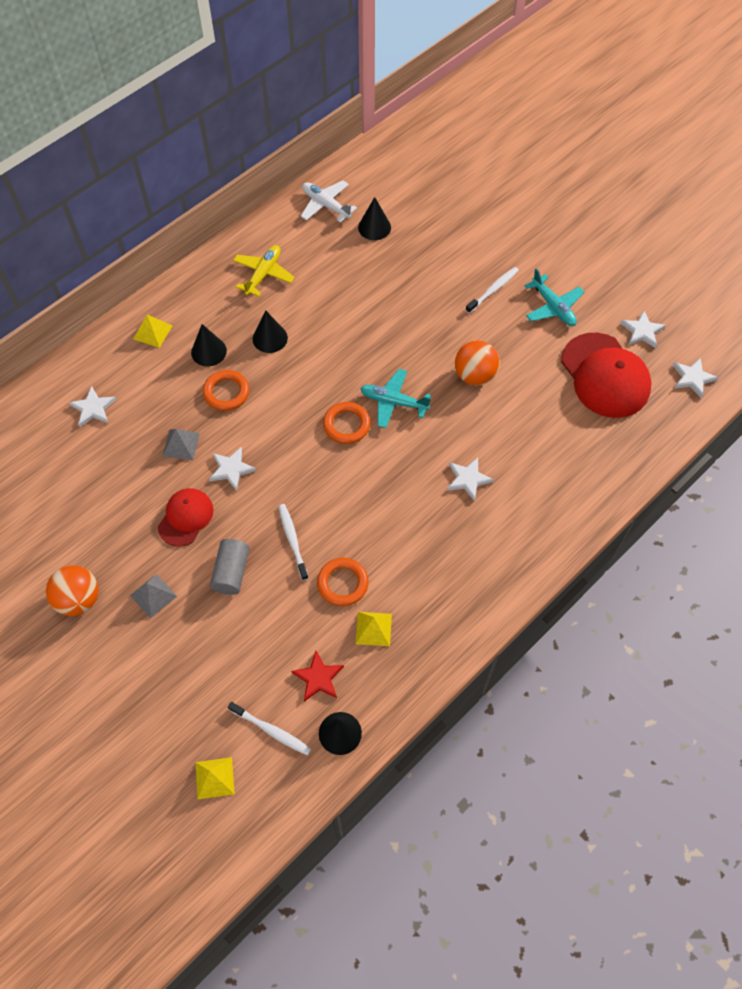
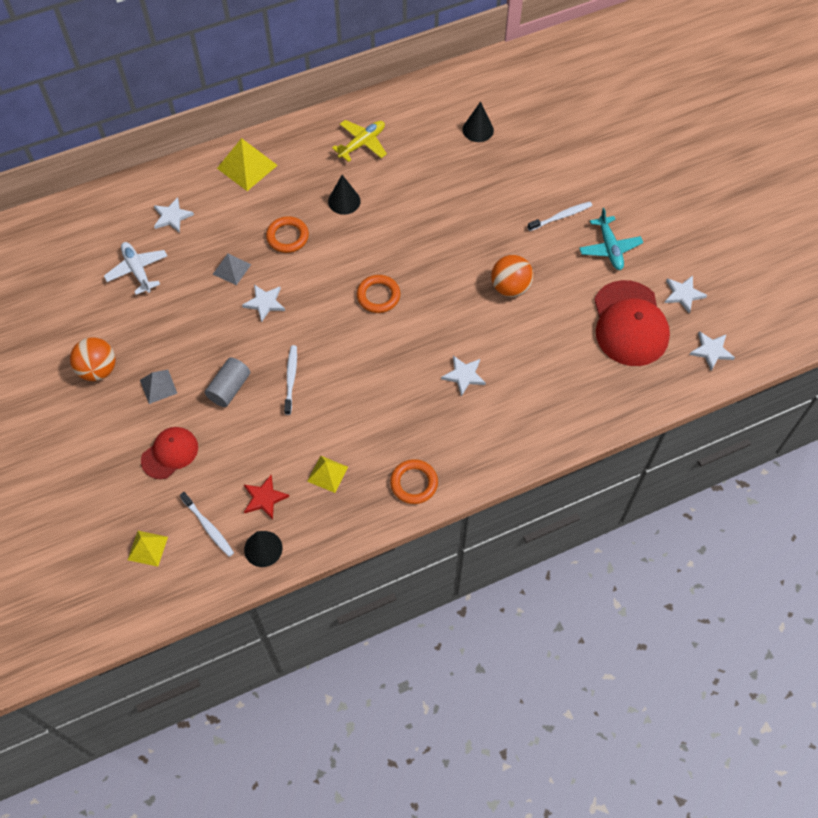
camera: 20 degrees right, 0 degrees up
(153, 332) = (247, 166): yellow pyramid -> yellow pyramid, size x1.61
(185, 517) = (210, 331): red cap -> red cap (170, 453)
(208, 351) = (287, 197): black cone -> none
(326, 205) = (443, 98): white plane -> white plane (137, 270)
(342, 583) = (317, 428): orange ring -> orange ring (414, 483)
(393, 402) = (427, 289): turquoise plane -> none

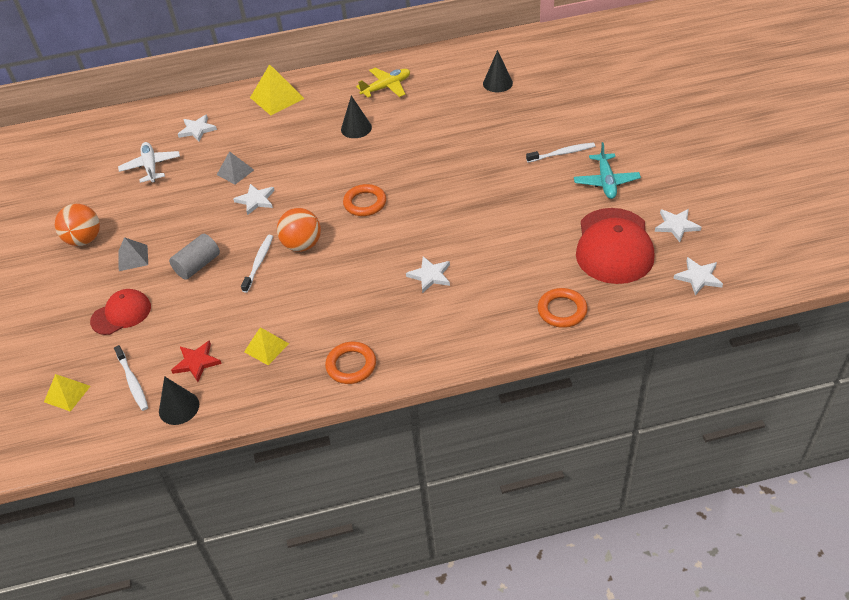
camera: 15 degrees right, 15 degrees down
(287, 237) = (295, 151): orange ring -> orange ring (562, 310)
(510, 287) = (497, 206): orange ball -> orange ball (302, 245)

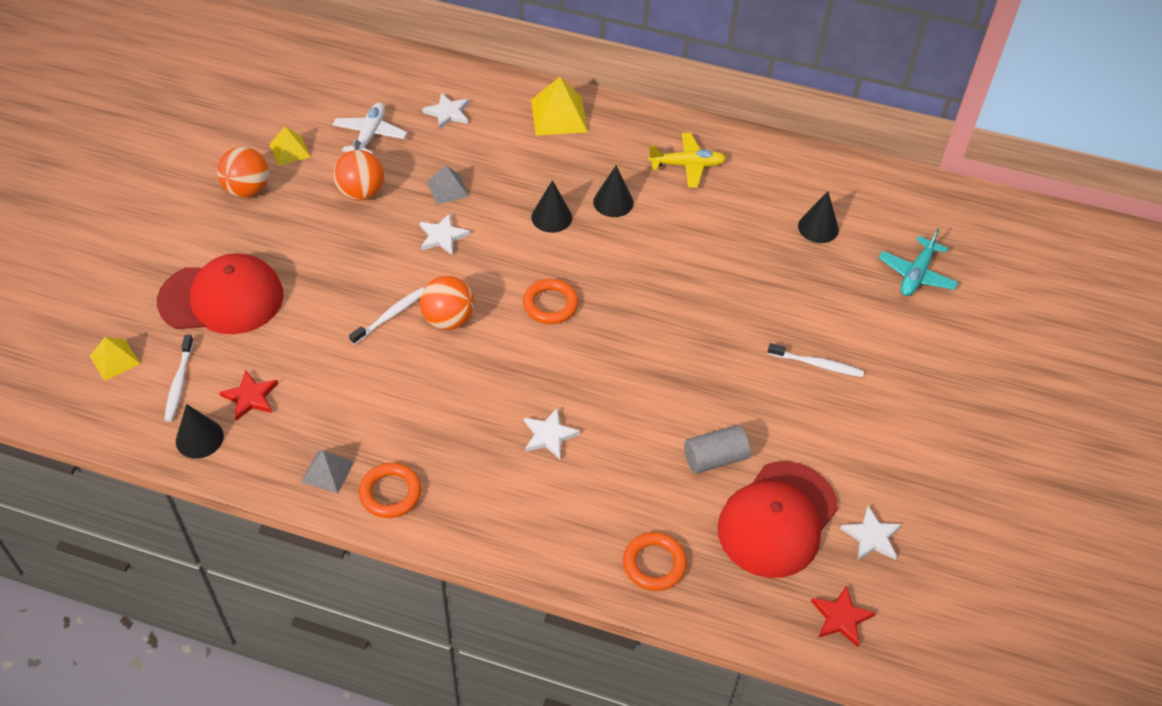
camera: 25 degrees right, 5 degrees up
(121, 314) = (222, 298): red cap -> red cap, size x1.72
(133, 258) = (277, 238): grey pyramid -> grey pyramid (328, 471)
(174, 202) = (361, 192): none -> orange ball
(198, 265) = (330, 283): grey cylinder -> grey cylinder (715, 458)
(266, 347) = (326, 421): yellow pyramid -> yellow pyramid (290, 150)
(322, 155) = (551, 217): none -> black cone
(606, 182) = (837, 431): turquoise plane -> turquoise plane (916, 274)
(698, 277) = (841, 617): white star -> red star

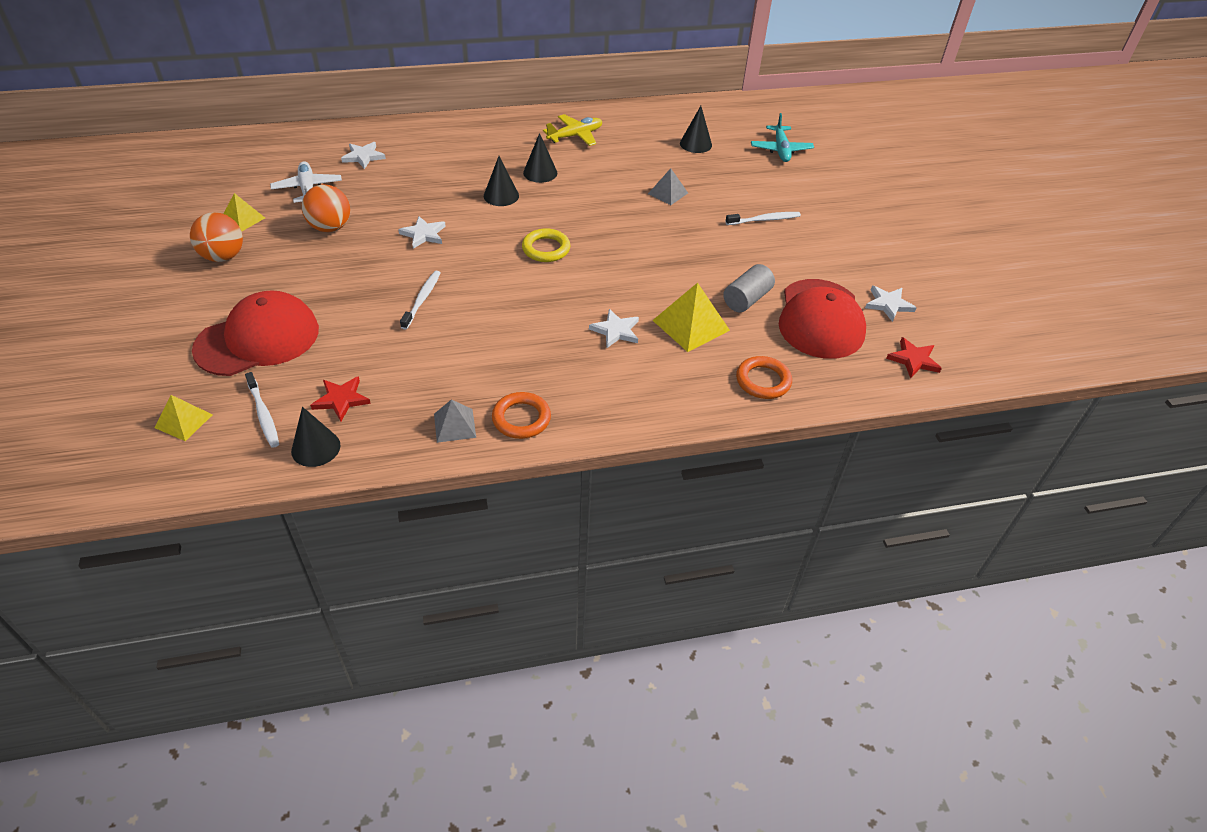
camera: 30 degrees left, 5 degrees down
(447, 189) = (402, 203): grey pyramid -> grey pyramid (668, 193)
(448, 319) = (473, 285): orange ball -> none
(550, 304) = (546, 249): orange ring -> yellow ring
(559, 116) = (455, 134): yellow pyramid -> yellow pyramid (691, 325)

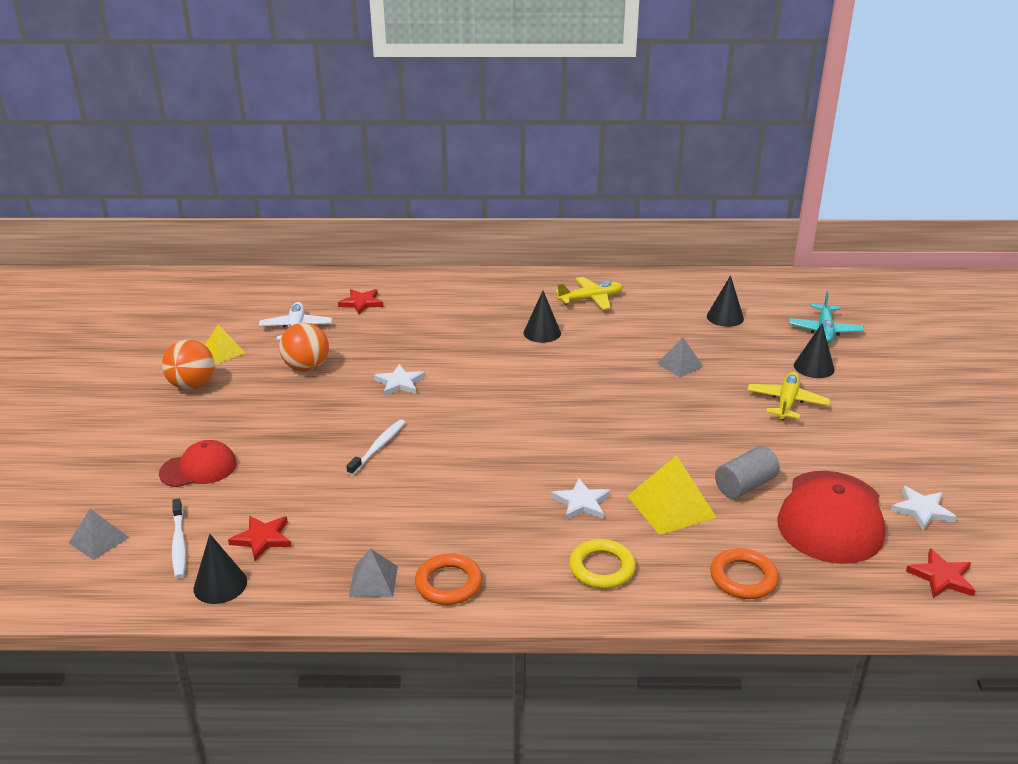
camera: 15 degrees right, 15 degrees down
(184, 421) = (99, 540): yellow pyramid -> grey pyramid
(258, 339) = (198, 468): red cap -> red cap, size x0.58
(363, 157) = (361, 303): white star -> red star
(501, 195) = (493, 352): black cone -> black cone (814, 367)
(546, 249) = (527, 409): yellow ring -> yellow ring (602, 568)
(764, 220) = (787, 402): white toothbrush -> yellow plane

